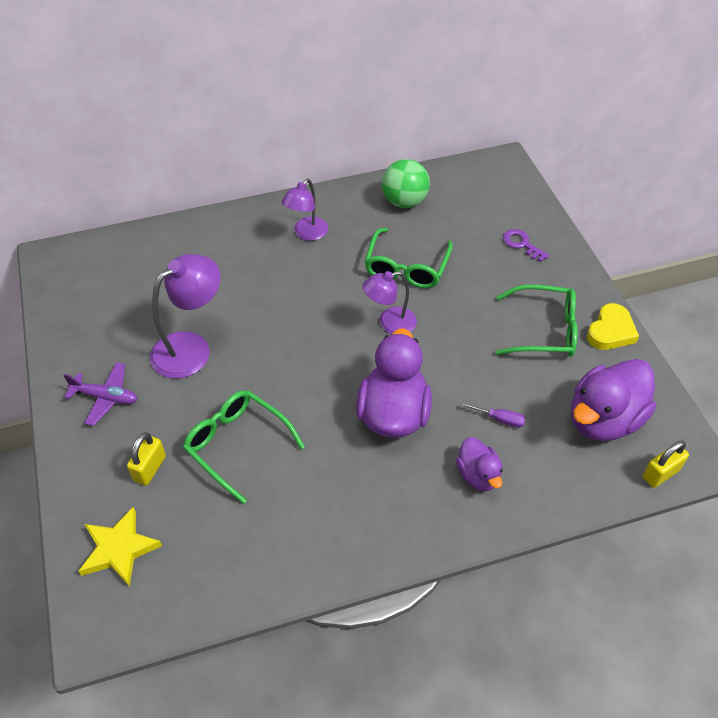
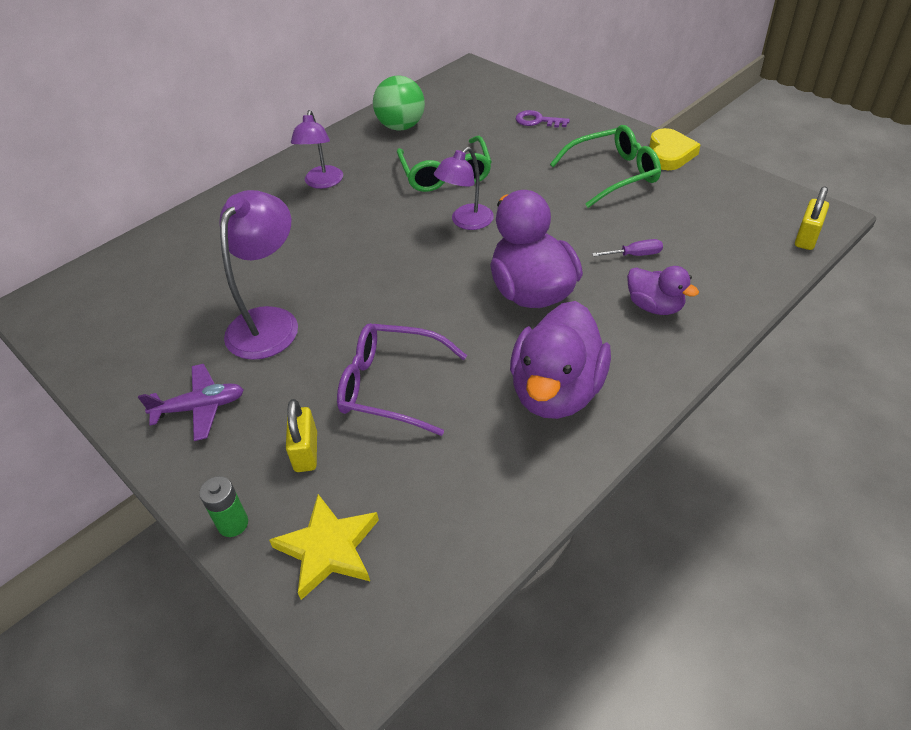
camera: 25 degrees left, 5 degrees down
(74, 498) = (233, 524): none -> green battery
(238, 445) = (392, 386): green glasses -> purple glasses
(603, 419) = (723, 218): purple duck -> purple duck (556, 391)

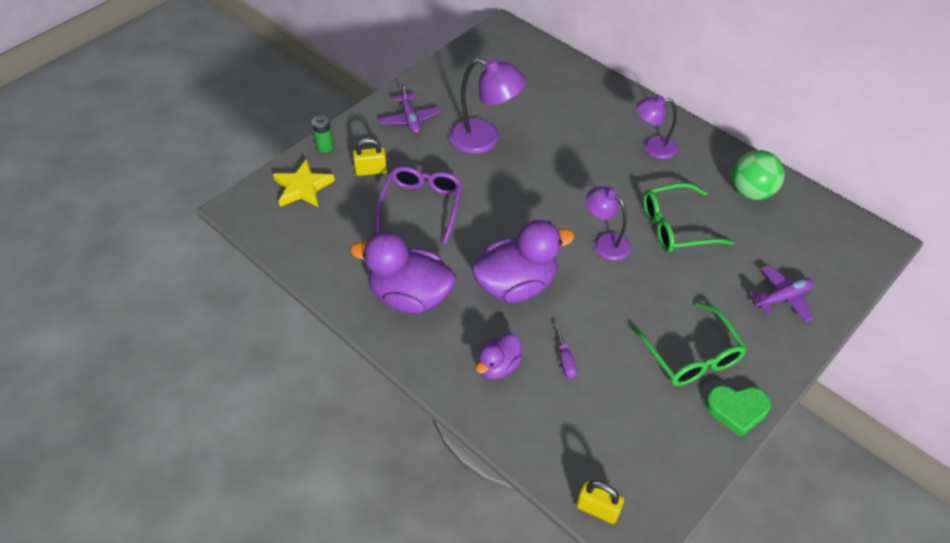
camera: 85 degrees right, 5 degrees up
(537, 121) = (783, 297): purple key -> purple plane
(670, 154) = (736, 410): yellow heart -> green heart

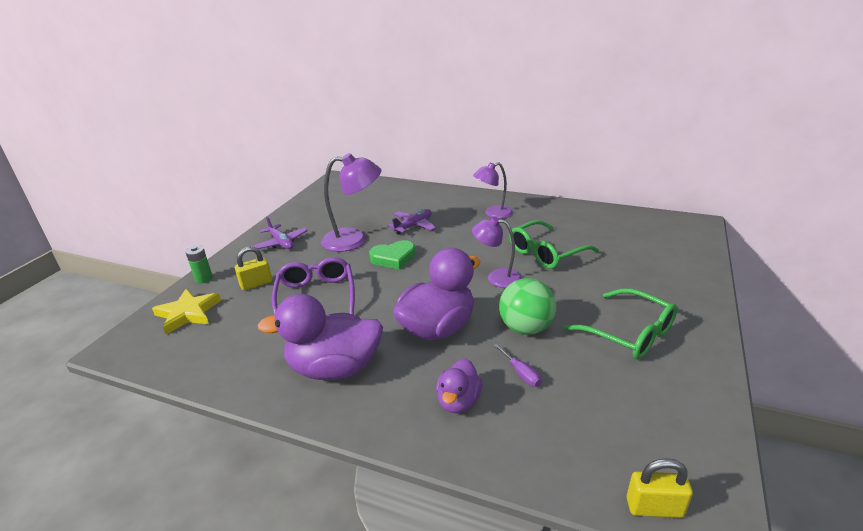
camera: 20 degrees left, 20 degrees down
(736, 410) = (703, 362): green heart -> green heart (393, 258)
(751, 192) = (584, 220): green ball -> green ball (525, 328)
(783, 297) = (664, 273): purple plane -> purple plane (413, 226)

